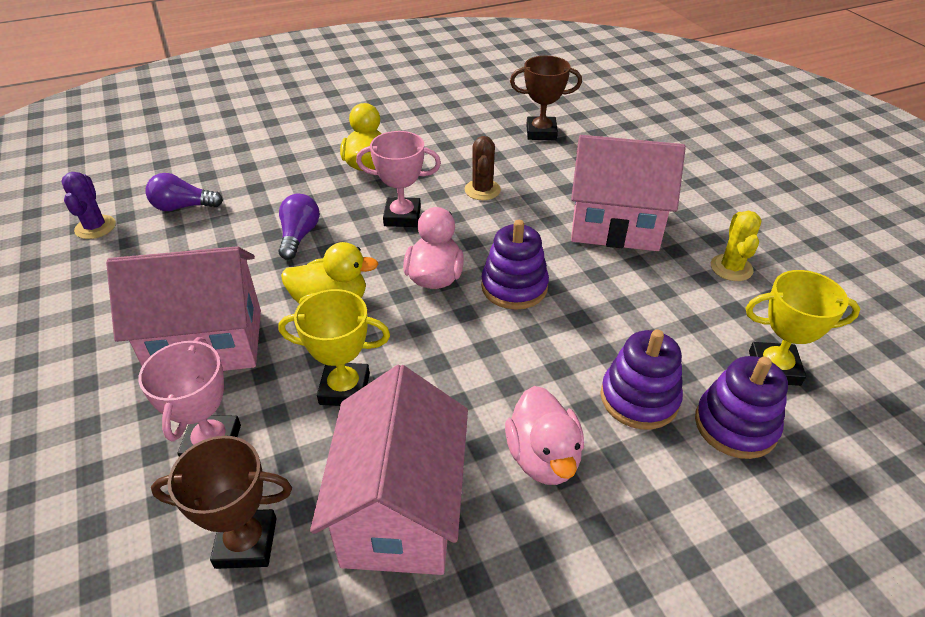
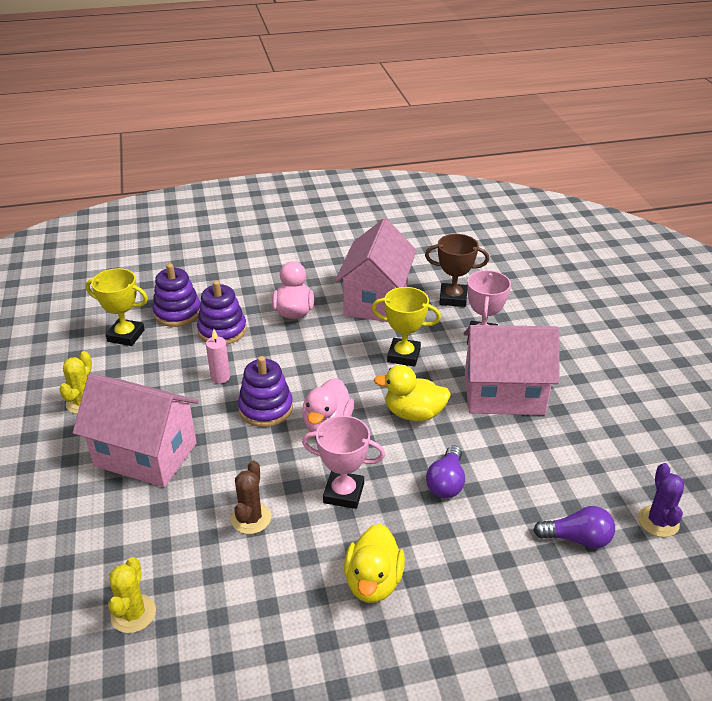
camera: 170 degrees left, 5 degrees down
(541, 132) = (133, 613): brown trophy -> yellow cactus
(593, 319) = (220, 377): none -> pink candle

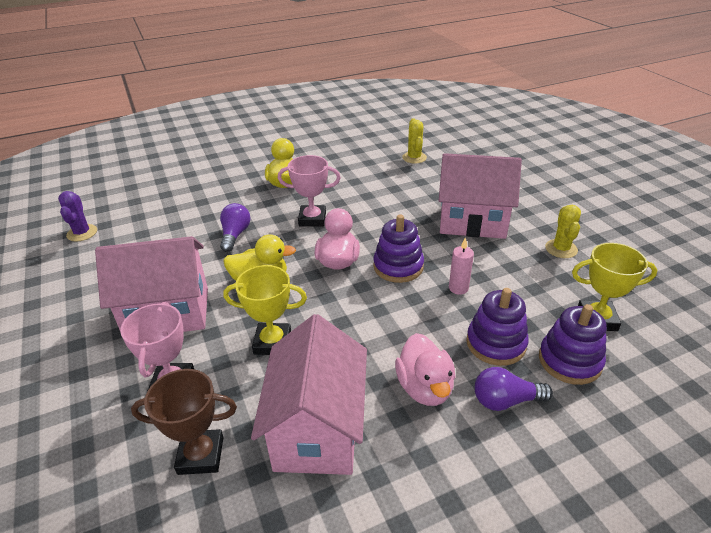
camera: 170 degrees right, 0 degrees up
(251, 518) = (372, 199): brown cactus -> none
(577, 538) = (147, 217): purple light bulb -> purple light bulb (505, 400)

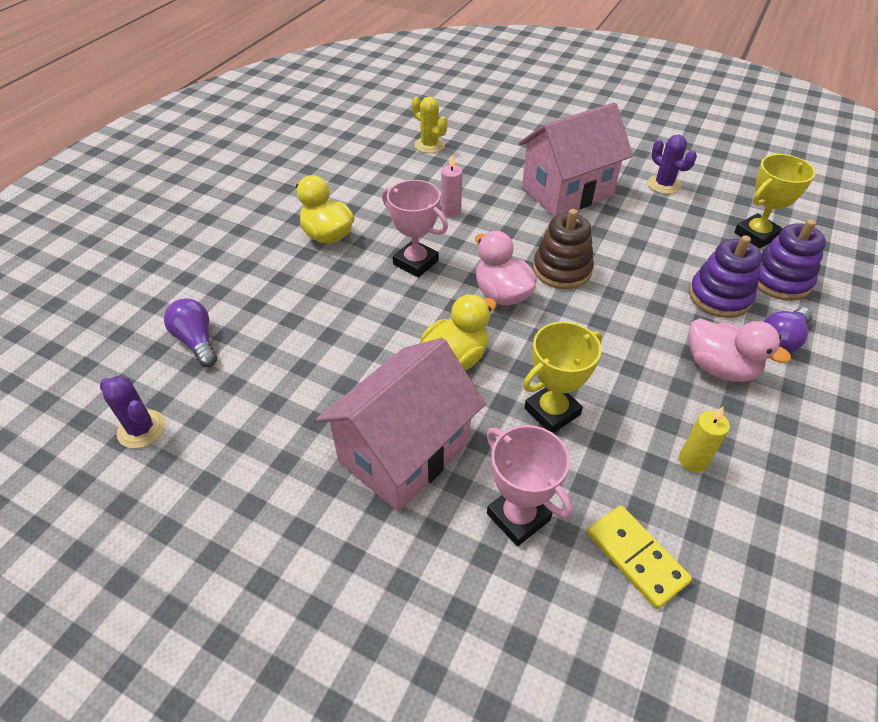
camera: 40 degrees left, 10 degrees up
(201, 455) = (636, 557): brown trophy -> yellow domino
(235, 235) = (355, 323): purple light bulb -> purple light bulb (197, 341)
(312, 219) = (416, 262): pink trophy -> pink trophy turned 75 degrees clockwise
(317, 429) = (692, 460): pink house -> yellow candle
(398, 266) = (562, 270): purple stacking toy -> brown stacking toy
(458, 288) = (634, 263): pink candle -> pink candle (451, 211)
(561, 249) = (664, 185): yellow cactus -> purple cactus

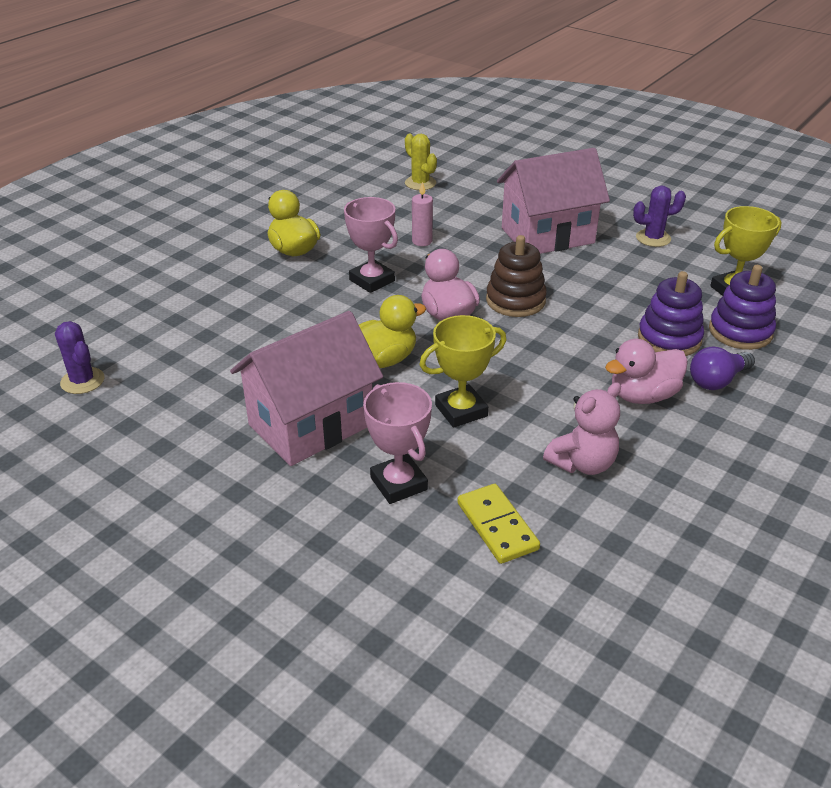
camera: 10 degrees right, 10 degrees down
(197, 341) = (148, 321): purple light bulb -> none
(664, 185) = (653, 238): purple cactus -> purple cactus turned 75 degrees counterclockwise
(692, 460) = (582, 463): yellow candle -> pink teddy bear
(719, 367) = (643, 395): pink duck -> pink duck turned 105 degrees clockwise

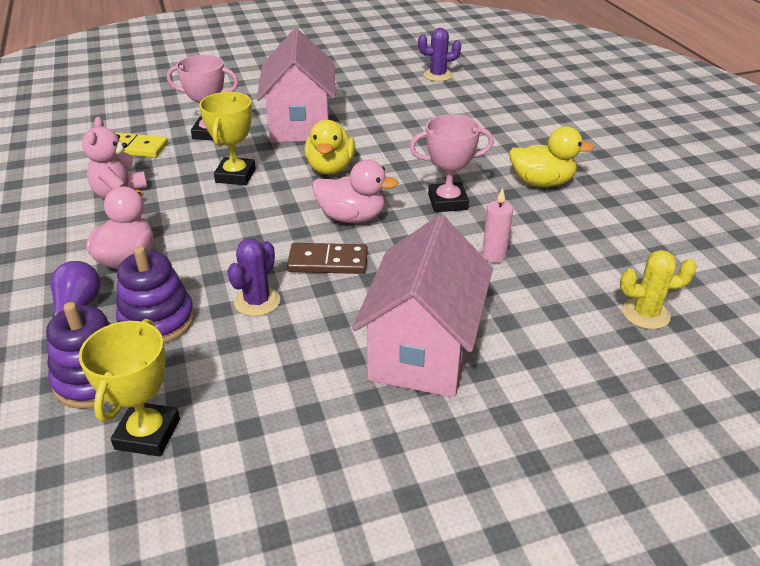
camera: 125 degrees right, 0 degrees up
(515, 300) = (328, 262): brown stacking toy -> brown domino
(653, 238) = (323, 446): purple cactus -> purple cactus (257, 301)

